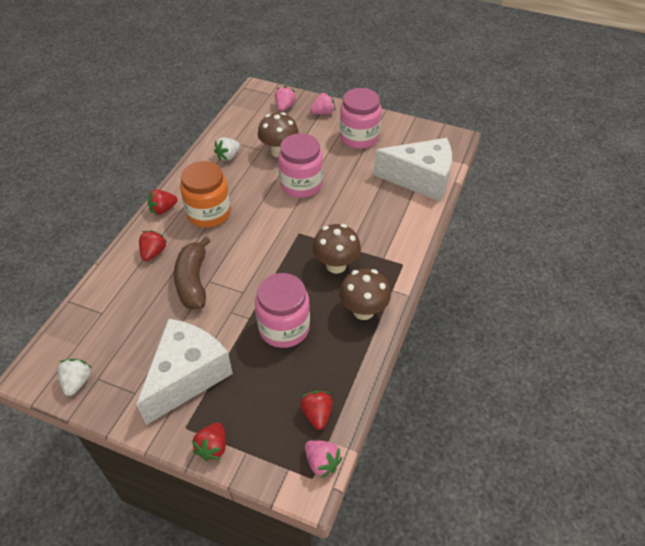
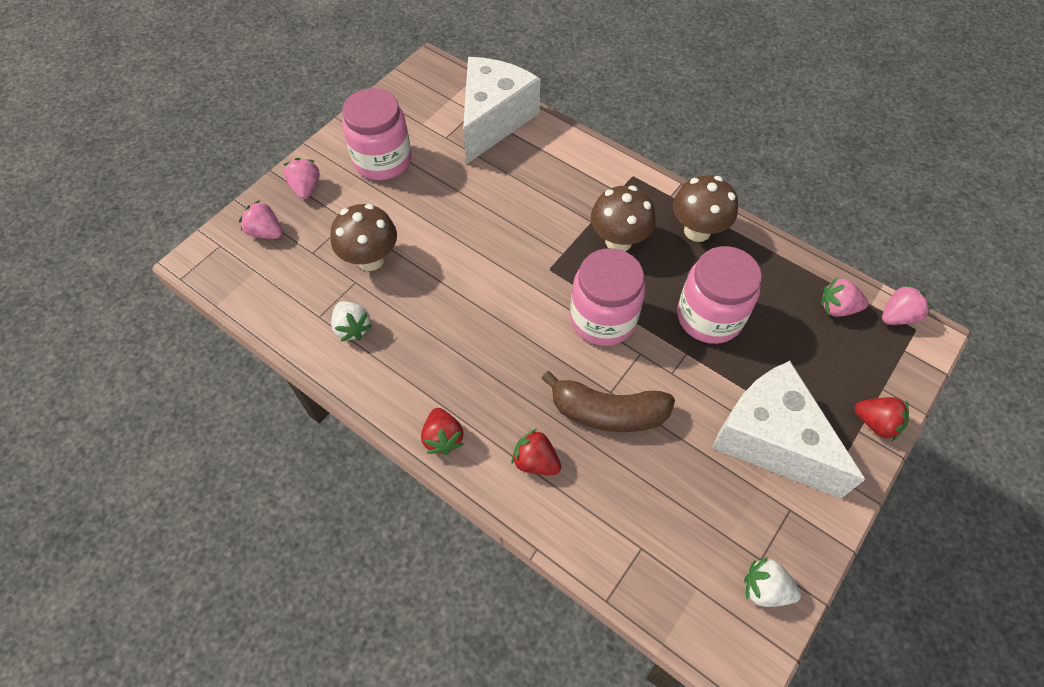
camera: 75 degrees left, 10 degrees up
(209, 213) = (474, 373): orange jar -> none
(301, 185) = (455, 247): pink jar -> pink jar (603, 319)
(317, 414) = (837, 308): red strawberry -> pink strawberry

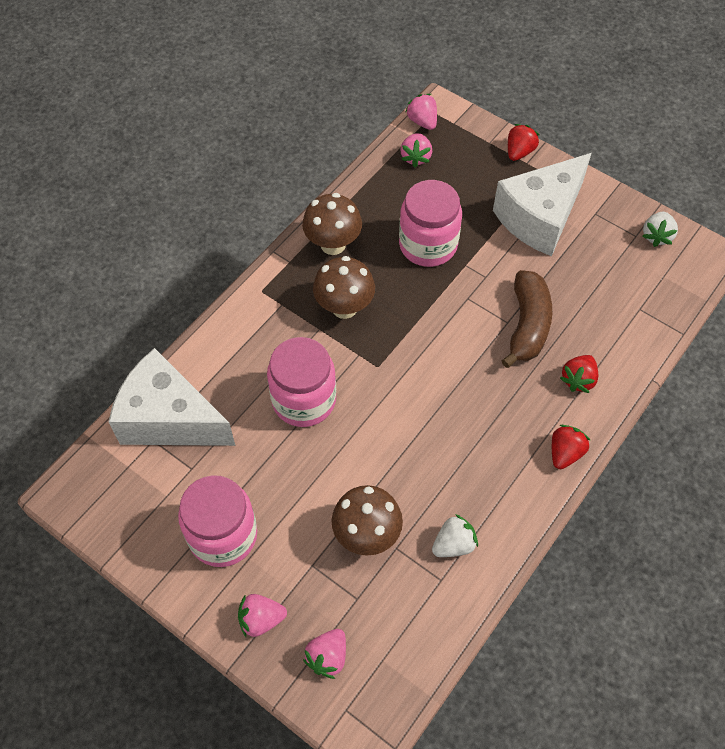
camera: 90 degrees left, 0 degrees up
(443, 438) = (565, 453): red strawberry -> red strawberry turned 45 degrees counterclockwise
(603, 319) = (433, 324): pink jar -> pink jar (304, 400)

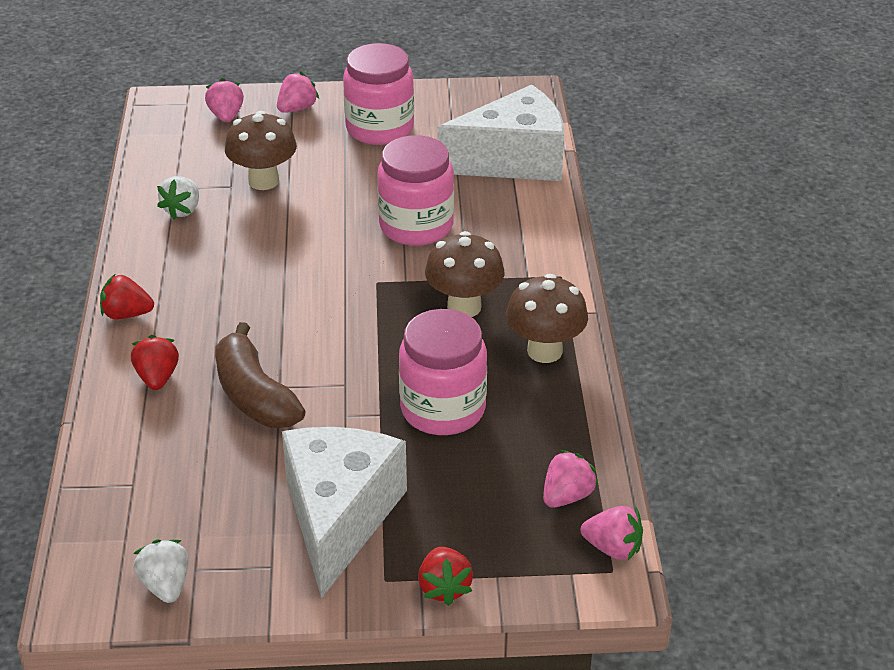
camera: 140 degrees right, 20 degrees down
(416, 157) = (567, 496): pink strawberry -> pink strawberry turned 75 degrees clockwise
(565, 453) = (127, 314): red strawberry -> red strawberry turned 105 degrees clockwise

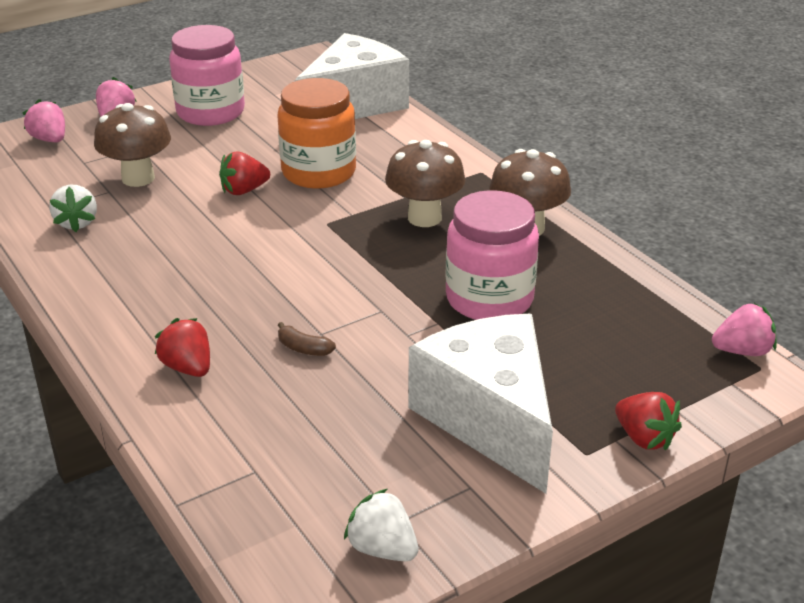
camera: 30 degrees left, 5 degrees down
(127, 314) = (101, 325): red strawberry -> red strawberry (244, 190)
(254, 395) = (303, 348): brown banana -> brown banana, size x0.41
(416, 226) = (319, 172): pink jar -> orange jar
(567, 496) = (663, 326): pink strawberry -> none

